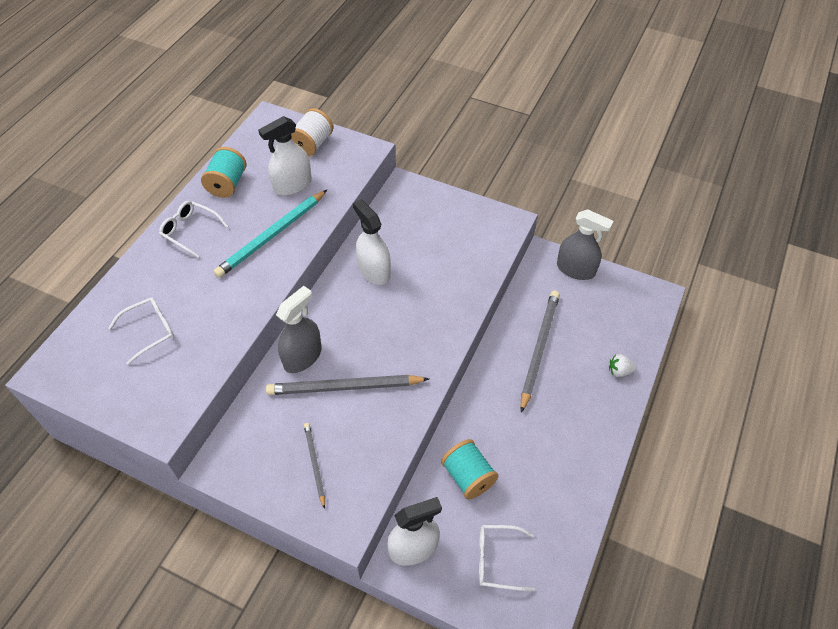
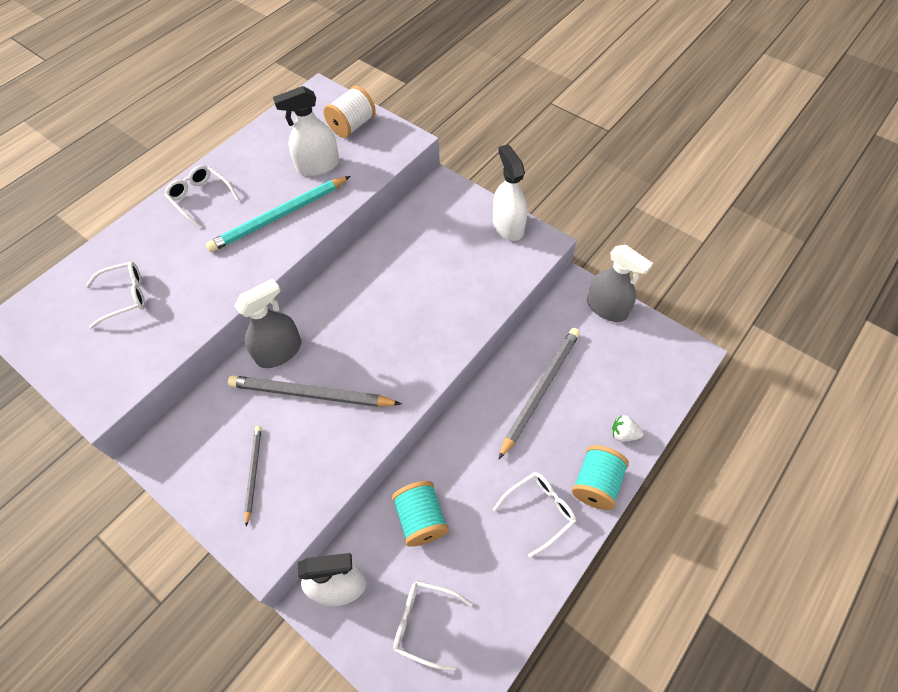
camera: 15 degrees right, 5 degrees up
(227, 184) = (253, 154): turquoise spool -> turquoise spool (596, 484)
(374, 271) = (382, 272): white spray bottle -> white spray bottle (508, 226)
(567, 448) = (539, 511): none -> white glasses

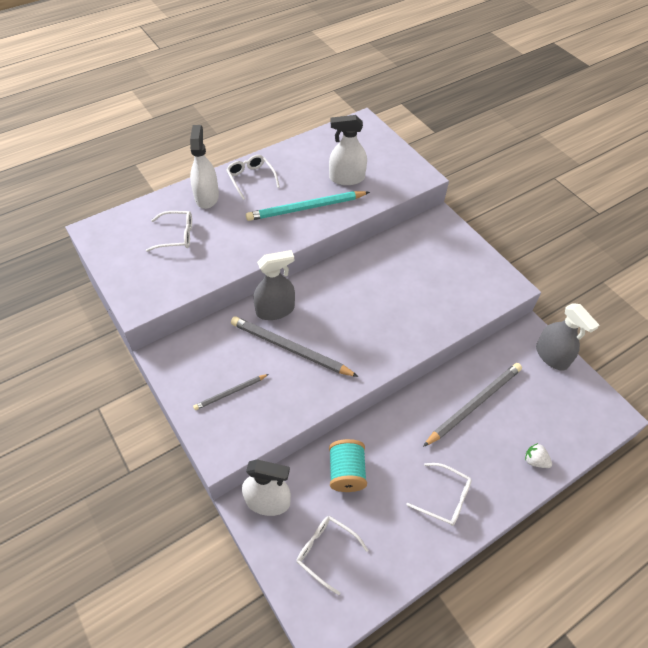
camera: 15 degrees right, 5 degrees down
(253, 473) = (230, 393): grey pencil -> grey pencil turned 135 degrees counterclockwise
(352, 125) = (382, 154): white spool -> none
(508, 226) = (486, 265): white spray bottle -> white spray bottle (206, 197)
(539, 511) = (444, 498): white glasses -> white glasses turned 45 degrees clockwise
(596, 484) = (499, 492): turquoise spool -> none

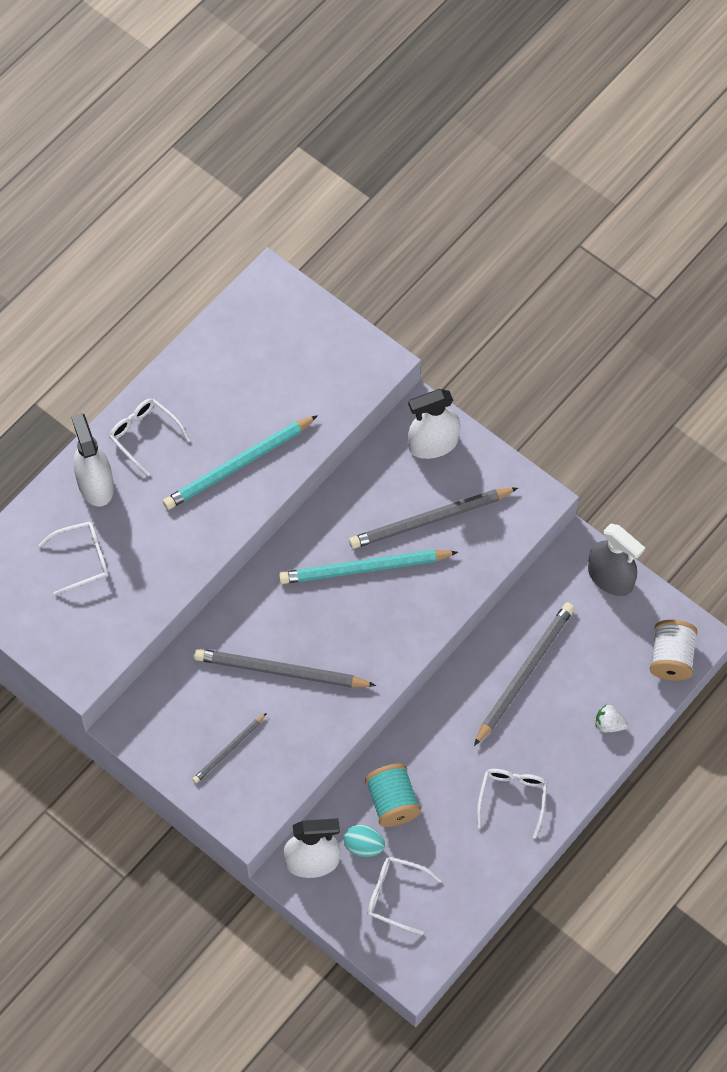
camera: 15 degrees left, 10 degrees up
(275, 310) = (242, 622): grey spray bottle -> none
(313, 501) = (363, 846): none -> turquoise egg
(347, 178) = (278, 396): white spray bottle -> white spray bottle (433, 444)
(374, 298) = (364, 568): none -> turquoise pencil
(430, 280) = (430, 520): none -> grey pencil
(444, 498) = (512, 799): white glasses -> white glasses turned 90 degrees counterclockwise
(592, 424) = (671, 658): none -> white spool

